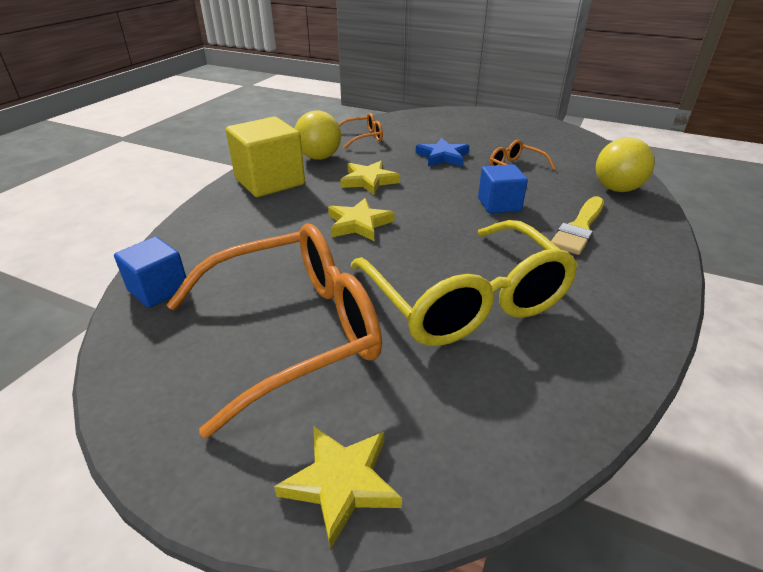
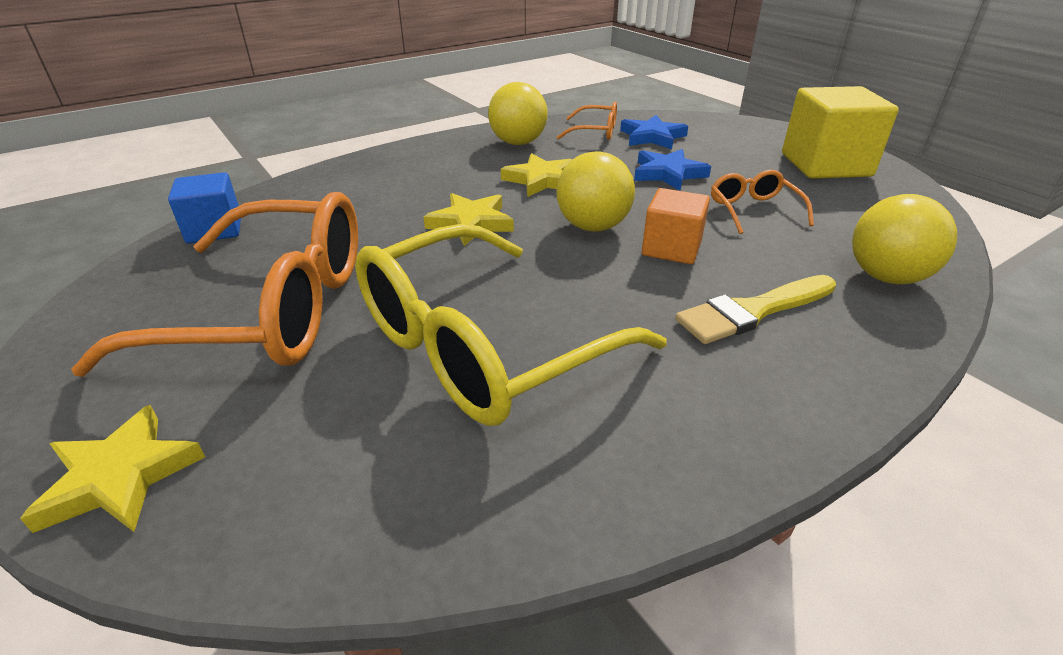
camera: 30 degrees right, 0 degrees up
(269, 181) = (436, 156): yellow cube -> yellow cube (825, 165)
(404, 133) = (652, 137): none -> blue star
(439, 204) = (593, 227): none -> yellow ball
(466, 301) = (482, 346): yellow glasses -> yellow glasses turned 45 degrees clockwise
(499, 204) = (671, 248): blue cube -> orange cube

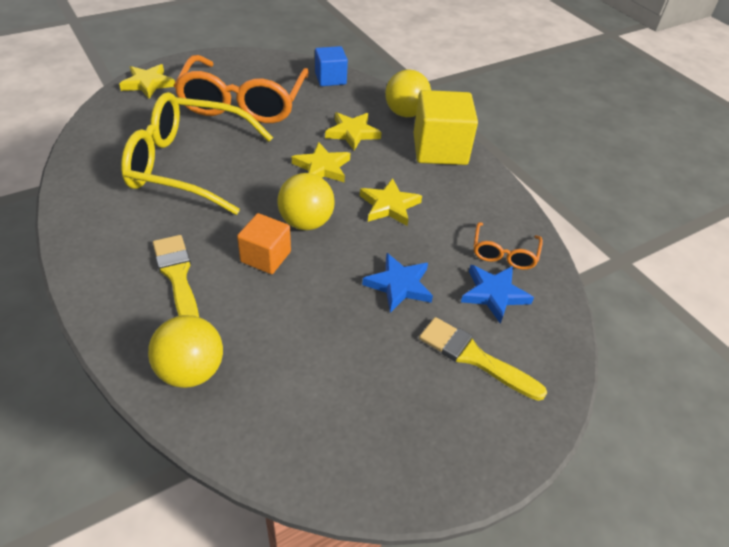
camera: 90 degrees right, 10 degrees up
(384, 206) = (352, 133): none -> yellow star
(482, 346) = (187, 165): yellow glasses -> yellow glasses turned 45 degrees counterclockwise
(518, 143) = (470, 200): yellow ball -> yellow ball (405, 113)
(733, 145) = (474, 357): none -> yellow brush
(753, 210) = (317, 324): orange glasses -> none
(825, 165) = (418, 427): yellow cube -> yellow cube (440, 149)

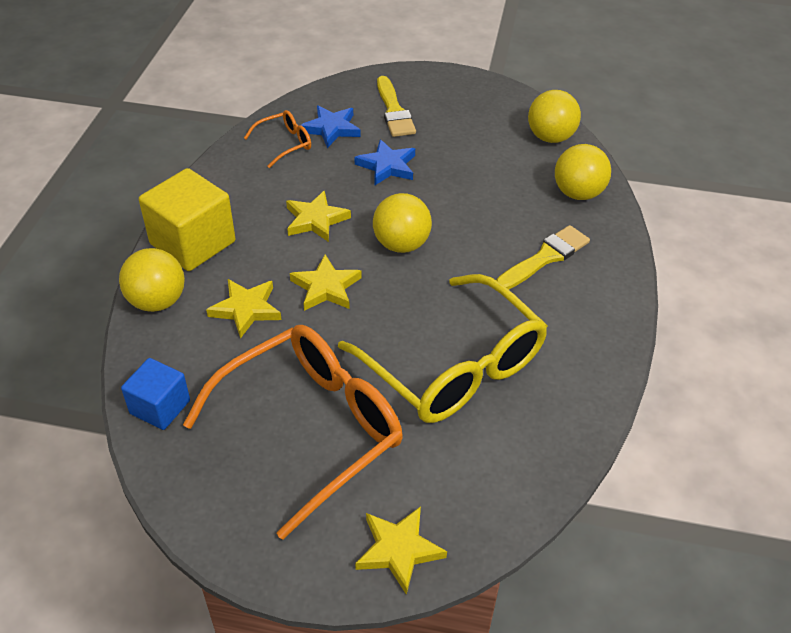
camera: 135 degrees left, 0 degrees up
(177, 276) = (545, 258): yellow brush -> yellow brush turned 150 degrees counterclockwise
(266, 257) = (462, 236): orange cube -> none
(279, 440) = (550, 137): none -> yellow ball

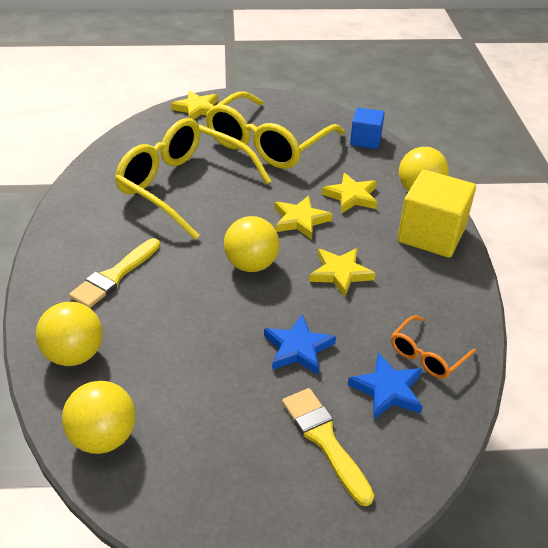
camera: 165 degrees right, 5 degrees down
(311, 428) = (267, 144): orange glasses -> yellow glasses

